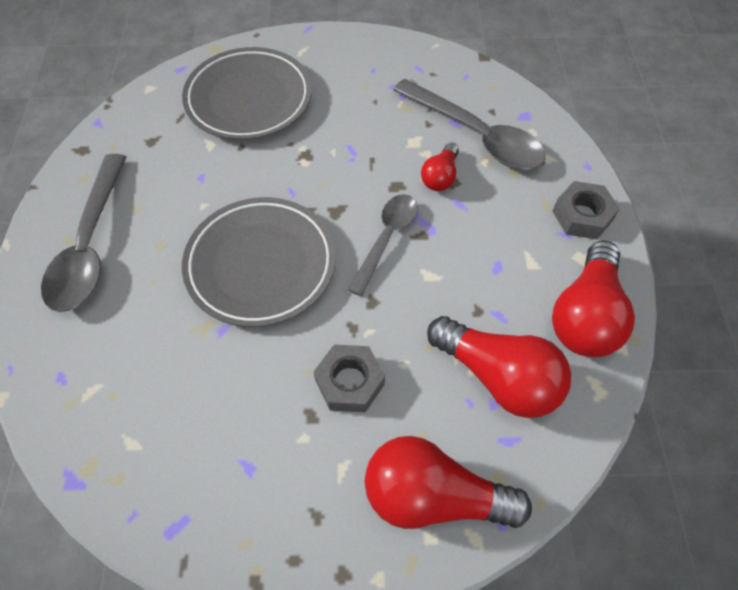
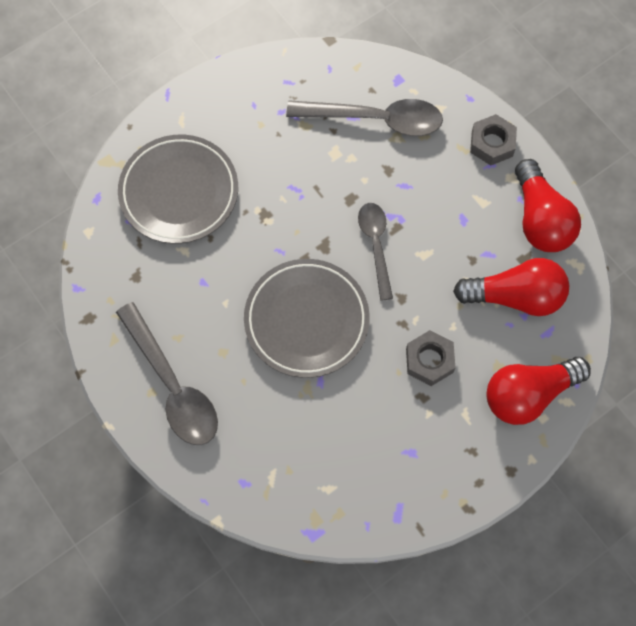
camera: 35 degrees left, 10 degrees up
(440, 176) = (375, 171): red light bulb -> none

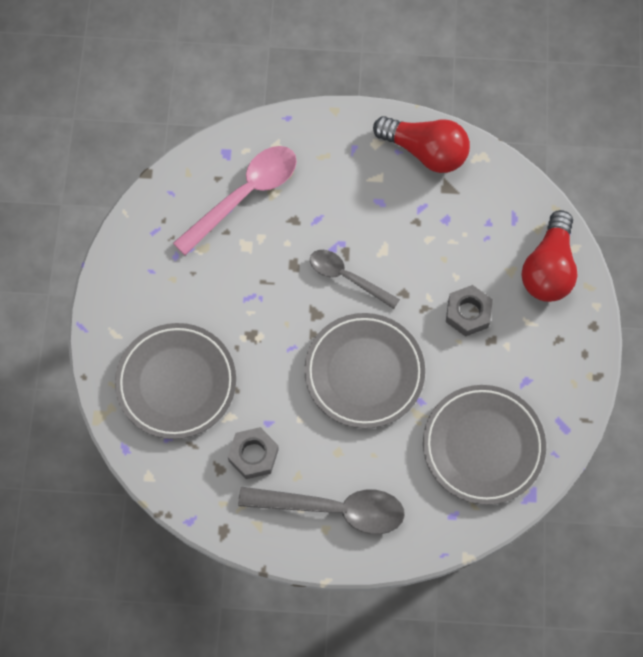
camera: 50 degrees left, 0 degrees up
(324, 461) = (483, 446): none -> grey plate
(376, 119) = (245, 195): grey spoon -> pink spoon
(492, 143) = (337, 133): grey nut -> grey nut (253, 455)
(515, 296) = (469, 217): red light bulb -> none

